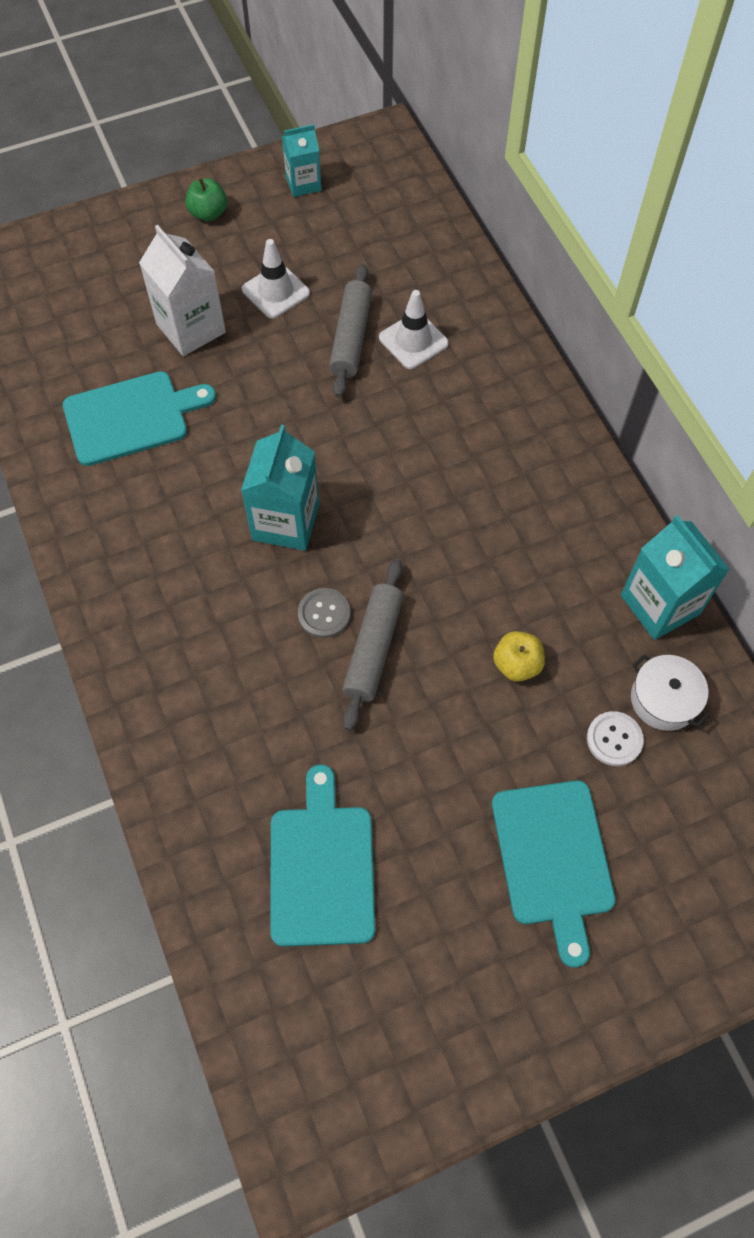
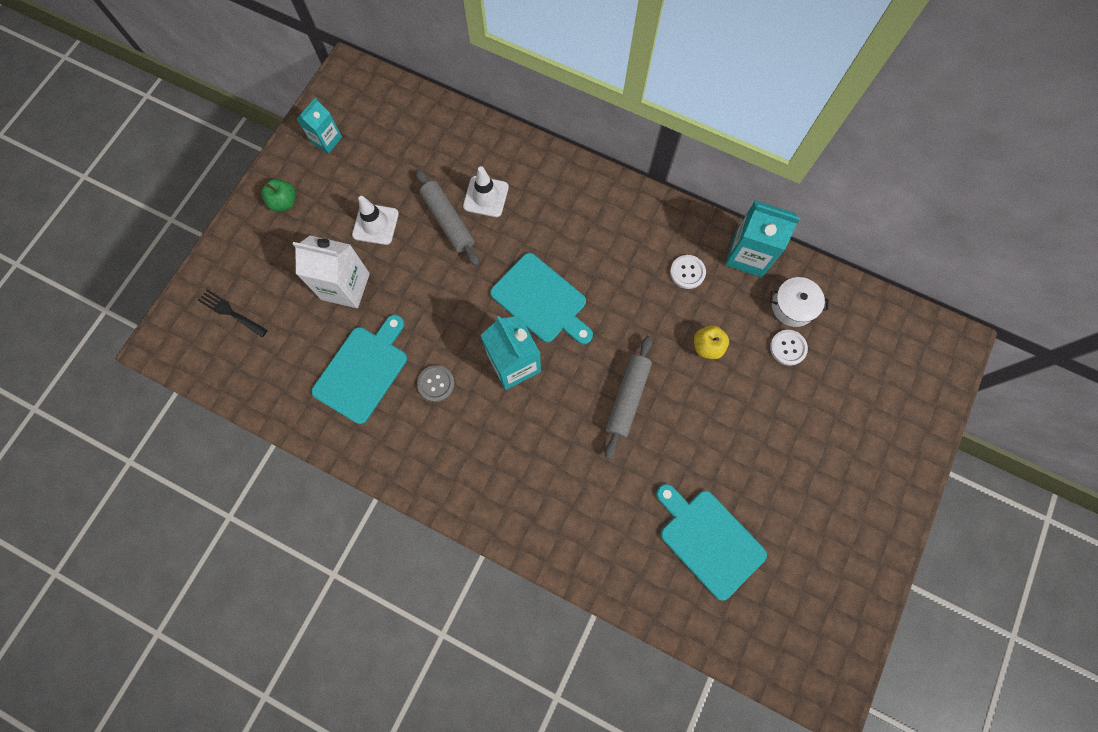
camera: 40 degrees left, 10 degrees up
(64, 277) = (230, 312): none -> black fork
(324, 614) = (584, 400): grey button -> grey button (436, 383)
(373, 648) = (627, 398): grey rolling pin -> grey rolling pin turned 45 degrees clockwise
(553, 858) = (813, 436): turquoise cutting board -> turquoise cutting board (541, 300)
(567, 570) = (687, 272): none -> white button

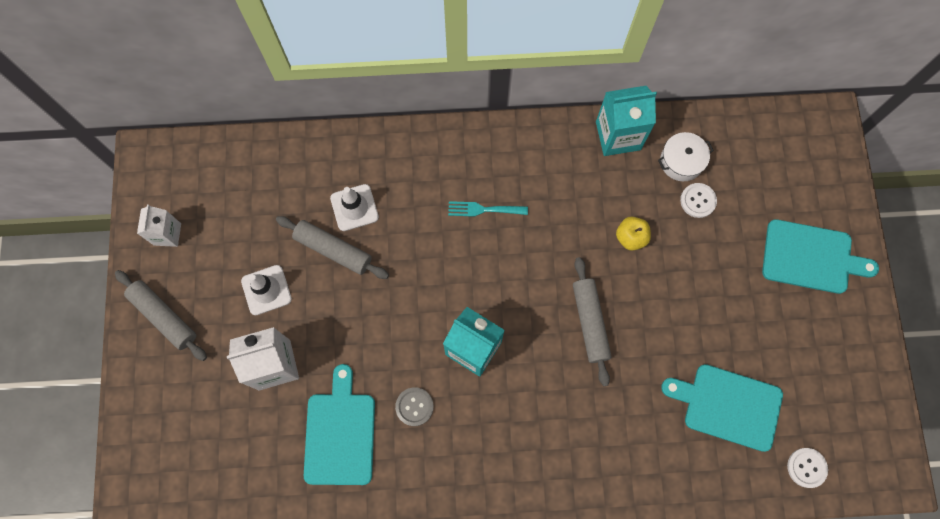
camera: 30 degrees left, 0 degrees up
(230, 312) = (178, 451): black fork -> none
(284, 202) = (164, 317): green apple -> grey rolling pin
(326, 140) = (167, 234): turquoise carton -> white carton
(541, 300) = (463, 276): turquoise cutting board -> turquoise cutting board (811, 257)
(592, 255) = (483, 209): none -> turquoise fork
(687, 272) = (575, 180): white button -> white button (806, 467)

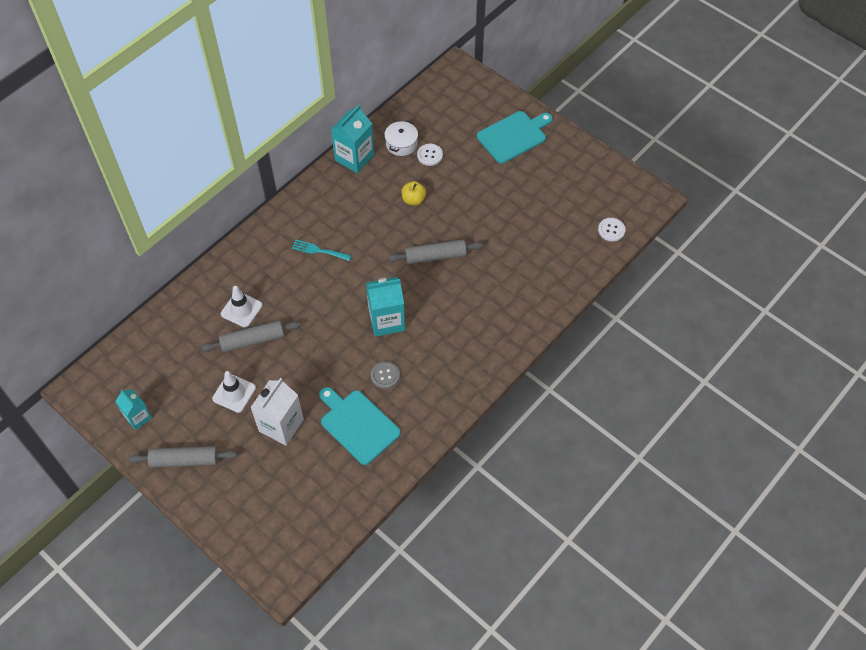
camera: 45 degrees left, 15 degrees down
(167, 234) = (138, 417): white carton -> turquoise carton
(483, 209) = (318, 250): turquoise fork -> turquoise fork turned 60 degrees clockwise
(590, 322) = (435, 256): grey rolling pin -> grey rolling pin turned 45 degrees counterclockwise
(728, 406) = (545, 235): turquoise cutting board -> none

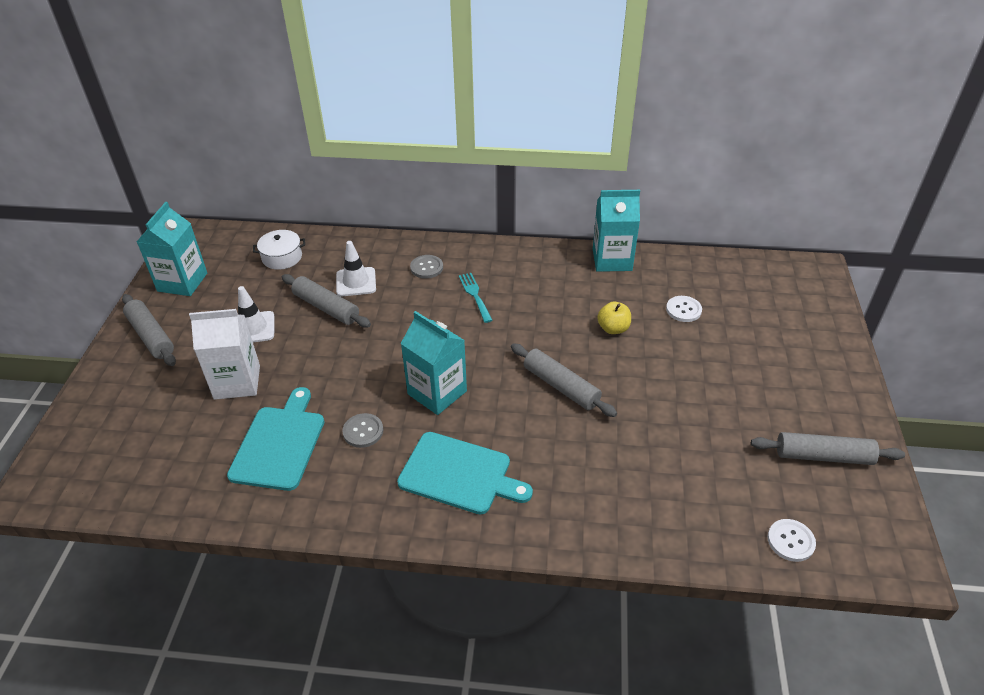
camera: 55 degrees right, 15 degrees down
(138, 417) = (182, 282): turquoise carton -> turquoise carton, size x1.61
(265, 261) = (426, 268): none -> grey button
(401, 144) = (670, 282): white pot -> white pot (282, 257)
(513, 136) = (798, 362): turquoise cutting board -> turquoise cutting board (459, 474)
(578, 177) = (823, 456): none -> grey rolling pin

